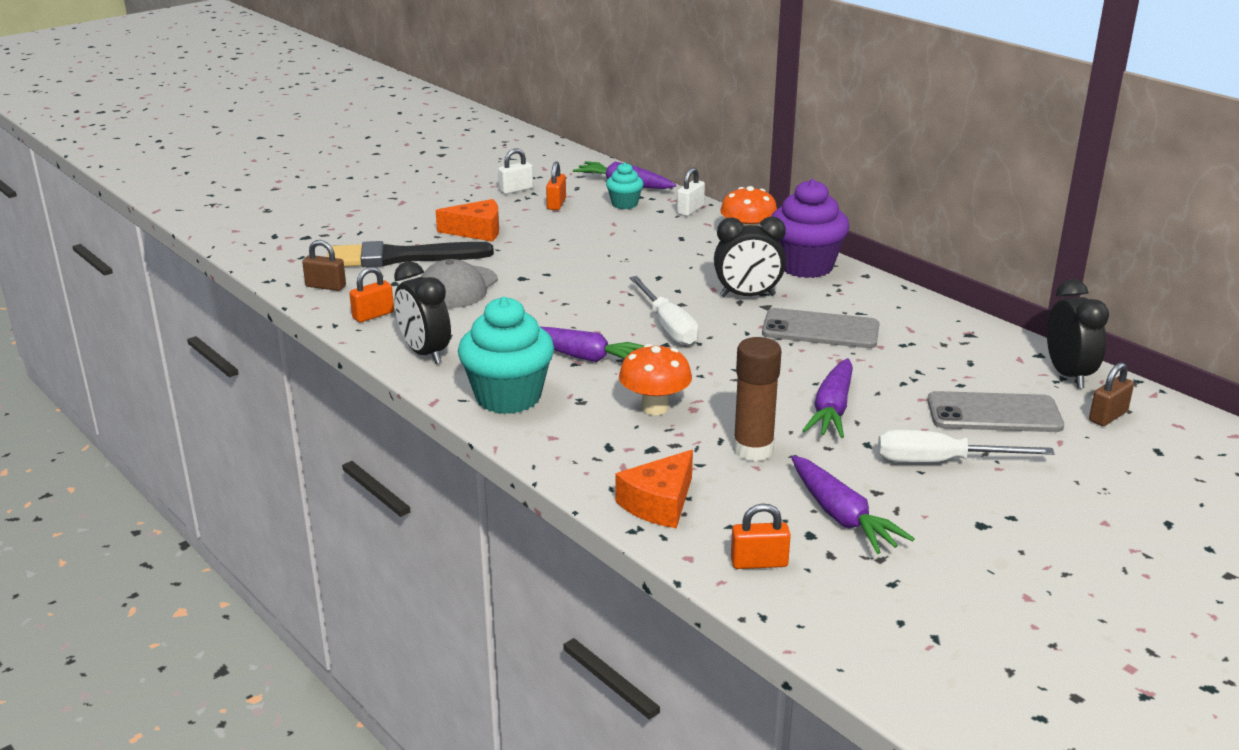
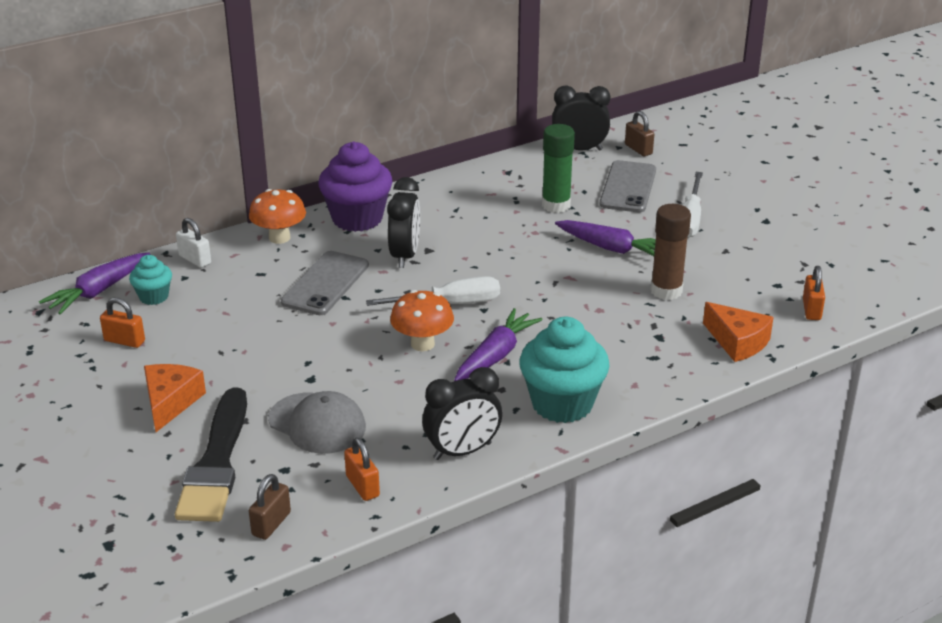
camera: 80 degrees left, 5 degrees up
(516, 190) = (62, 366): white padlock -> none
(654, 408) = (595, 327): orange mushroom -> orange mushroom (422, 344)
(820, 330) = (481, 231): grey phone -> grey phone (325, 284)
(841, 516) = (756, 269): purple carrot -> none
(911, 368) = (556, 205): none -> green glue stick

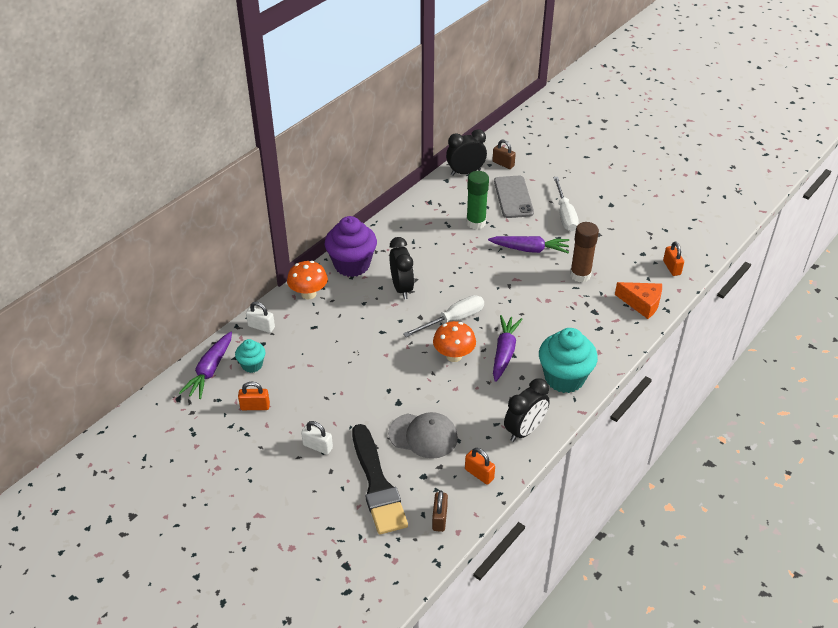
camera: 20 degrees left, 10 degrees up
(170, 402) = (317, 446): orange cheese -> white padlock
(325, 284) = (362, 324): grey phone -> none

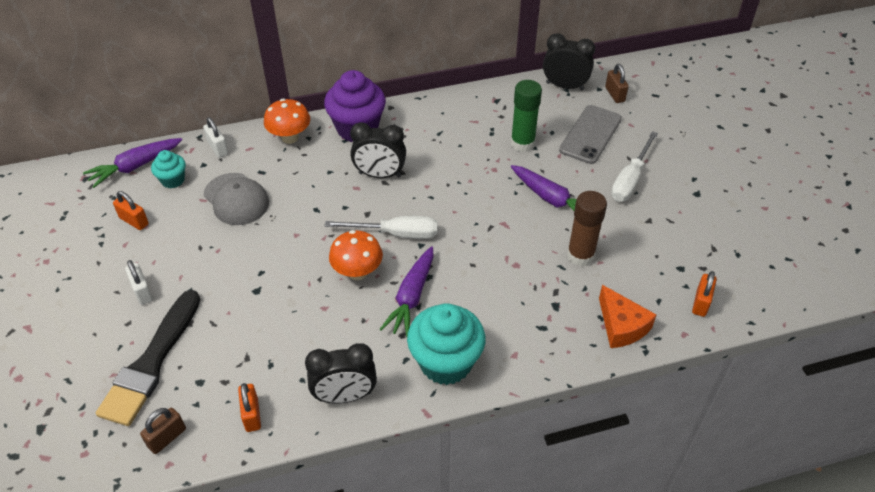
camera: 35 degrees right, 5 degrees up
(402, 288) = (380, 175): black clock -> black clock turned 75 degrees clockwise
(423, 435) = (243, 339): grey cap -> grey cap (236, 199)
(504, 352) = (411, 297): purple carrot -> purple carrot turned 150 degrees clockwise

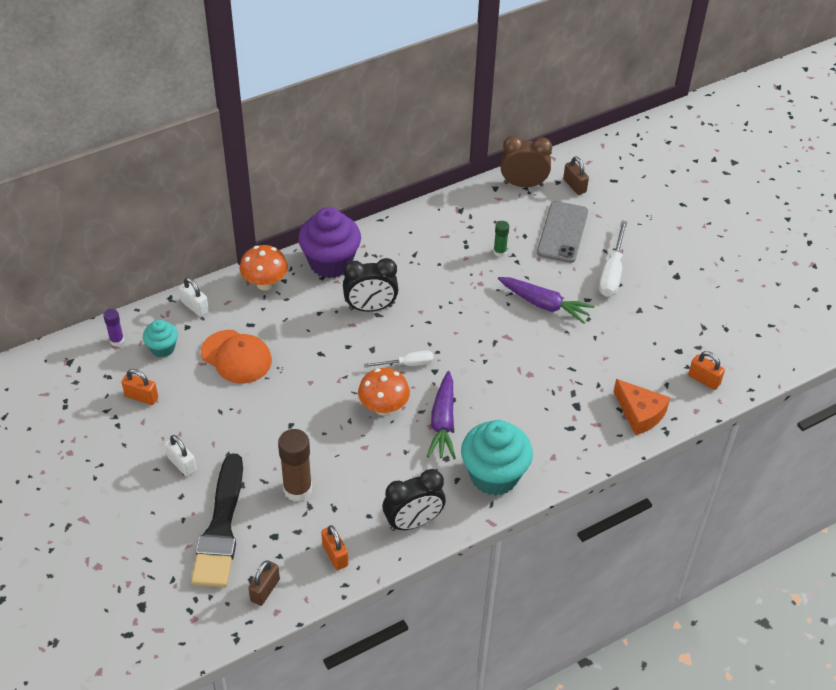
camera: 15 degrees left, 0 degrees up
(135, 166) = (117, 340): purple carrot -> purple glue stick
(236, 199) = (236, 357): grey cap -> orange cap
(396, 234) = (407, 364): white screwdriver -> white screwdriver, size x0.64
(522, 143) = (499, 252): green glue stick -> green glue stick, size x0.53
(565, 86) = (523, 184): black clock -> brown clock
(580, 255) = (586, 355): brown glue stick -> brown glue stick (297, 489)
(701, 303) = (704, 380): orange padlock -> orange padlock turned 60 degrees counterclockwise

